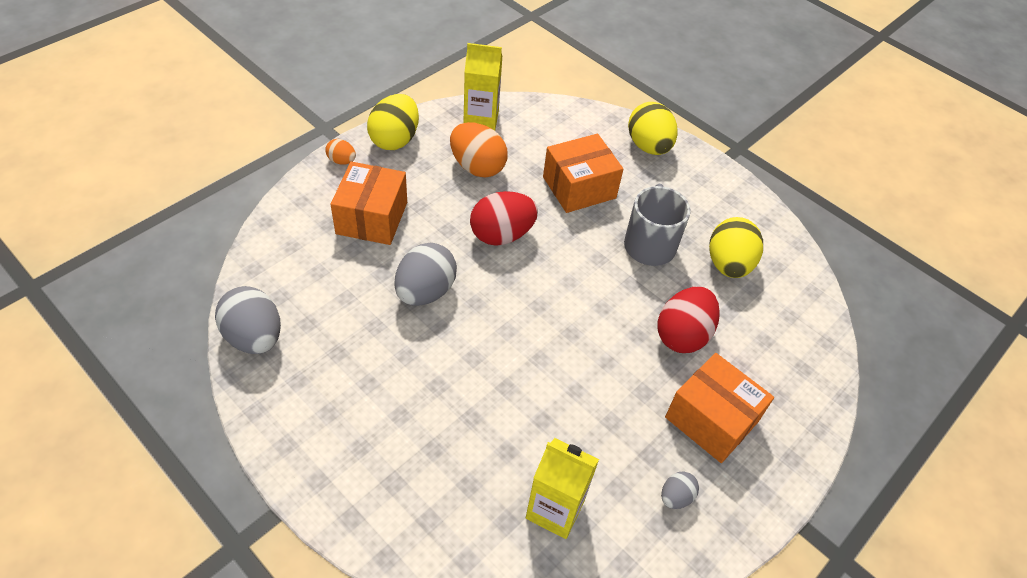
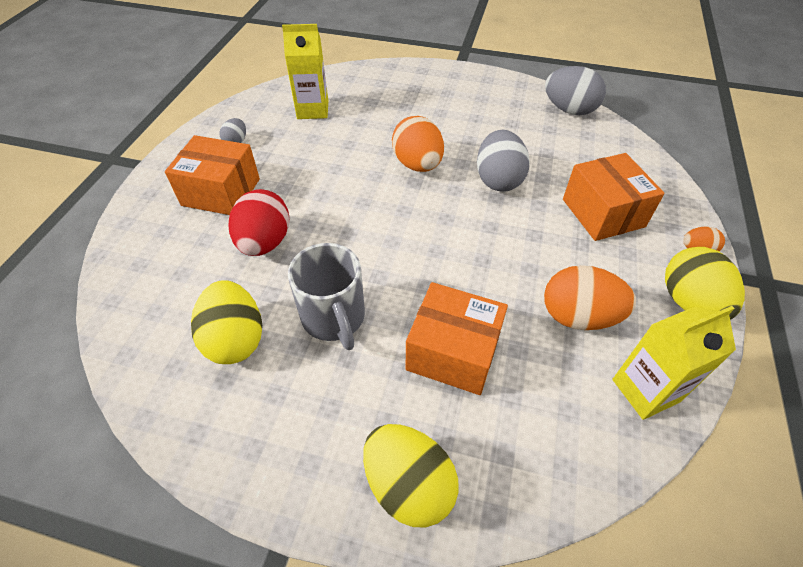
camera: 155 degrees right, 0 degrees up
(487, 350) = (417, 164): none -> orange egg
(502, 235) = (484, 253): red egg -> none
(579, 187) = (453, 352): orange box -> orange box turned 75 degrees clockwise

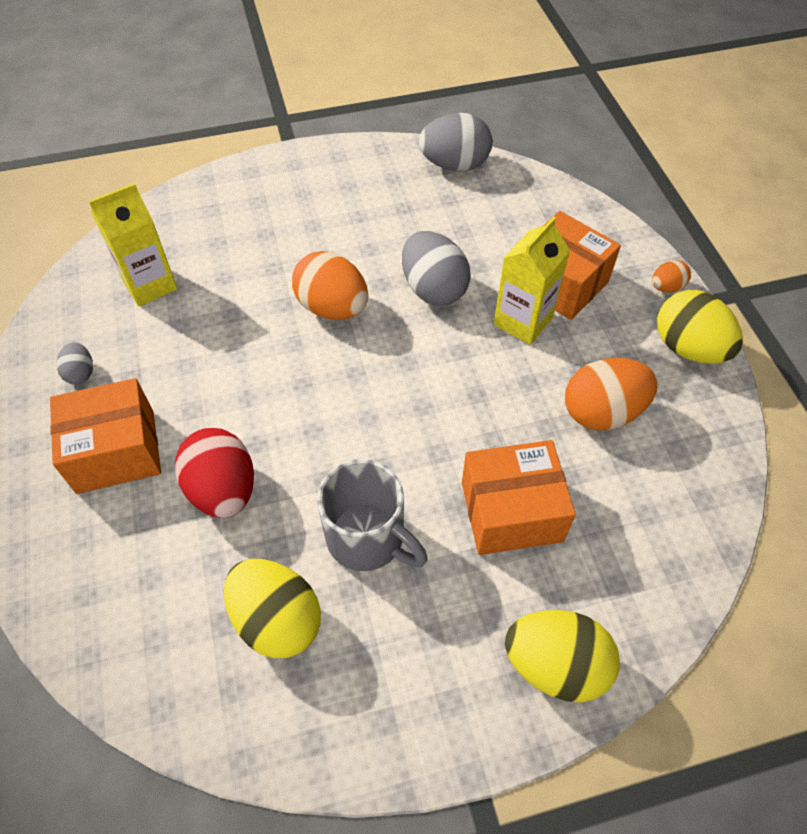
camera: 30 degrees left, 5 degrees up
(645, 390) = (698, 458): yellow carton -> yellow carton (523, 321)

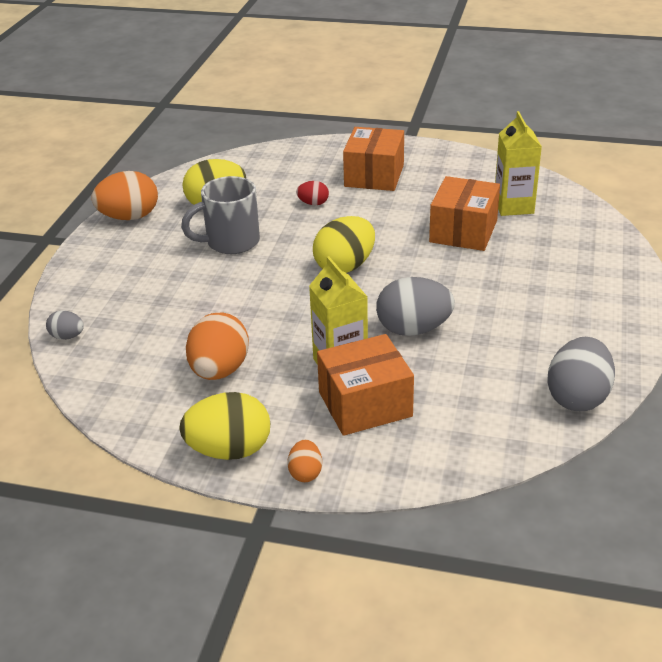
camera: 120 degrees right, 20 degrees down
(80, 373) = (447, 172): grey egg -> grey egg (67, 336)
(223, 489) = (313, 203): red egg -> red egg, size x0.51
(332, 307) = (431, 275): orange egg -> orange egg (129, 217)
(511, 511) = (191, 299): orange box -> orange box (463, 231)
(555, 665) = (89, 281): yellow egg -> yellow egg (345, 266)

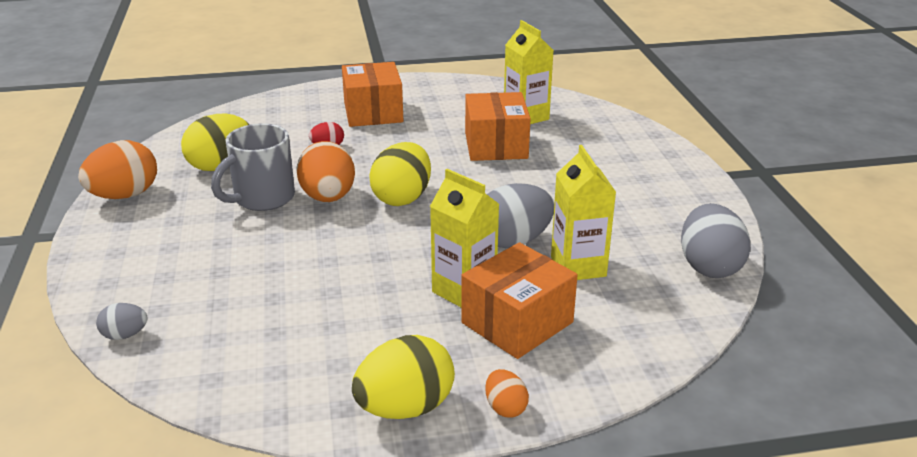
camera: 25 degrees left, 5 degrees down
(219, 370) = (336, 328): orange egg -> orange egg (328, 198)
(454, 367) = (578, 266): none -> yellow carton

